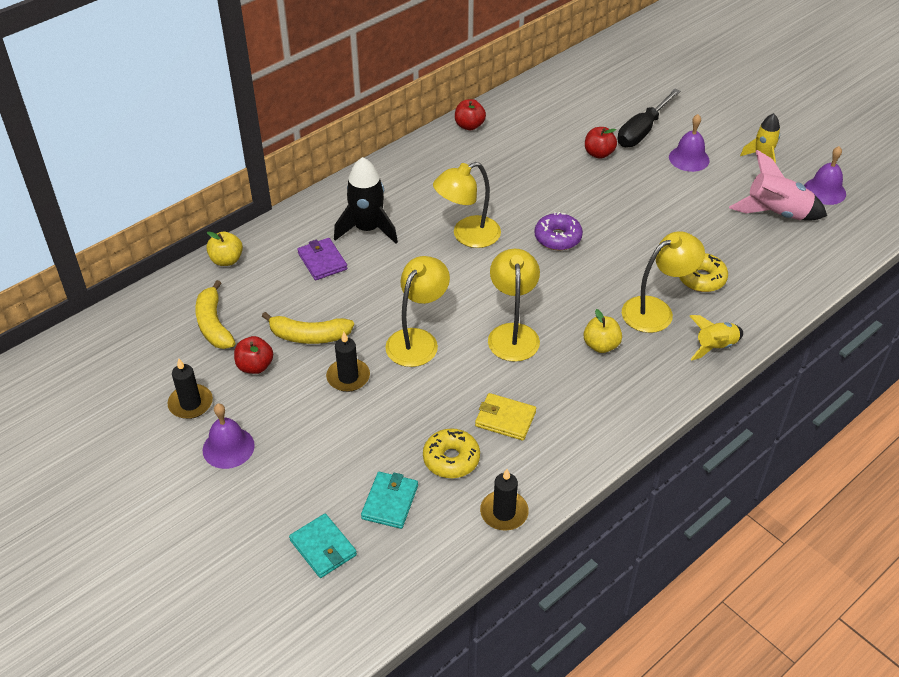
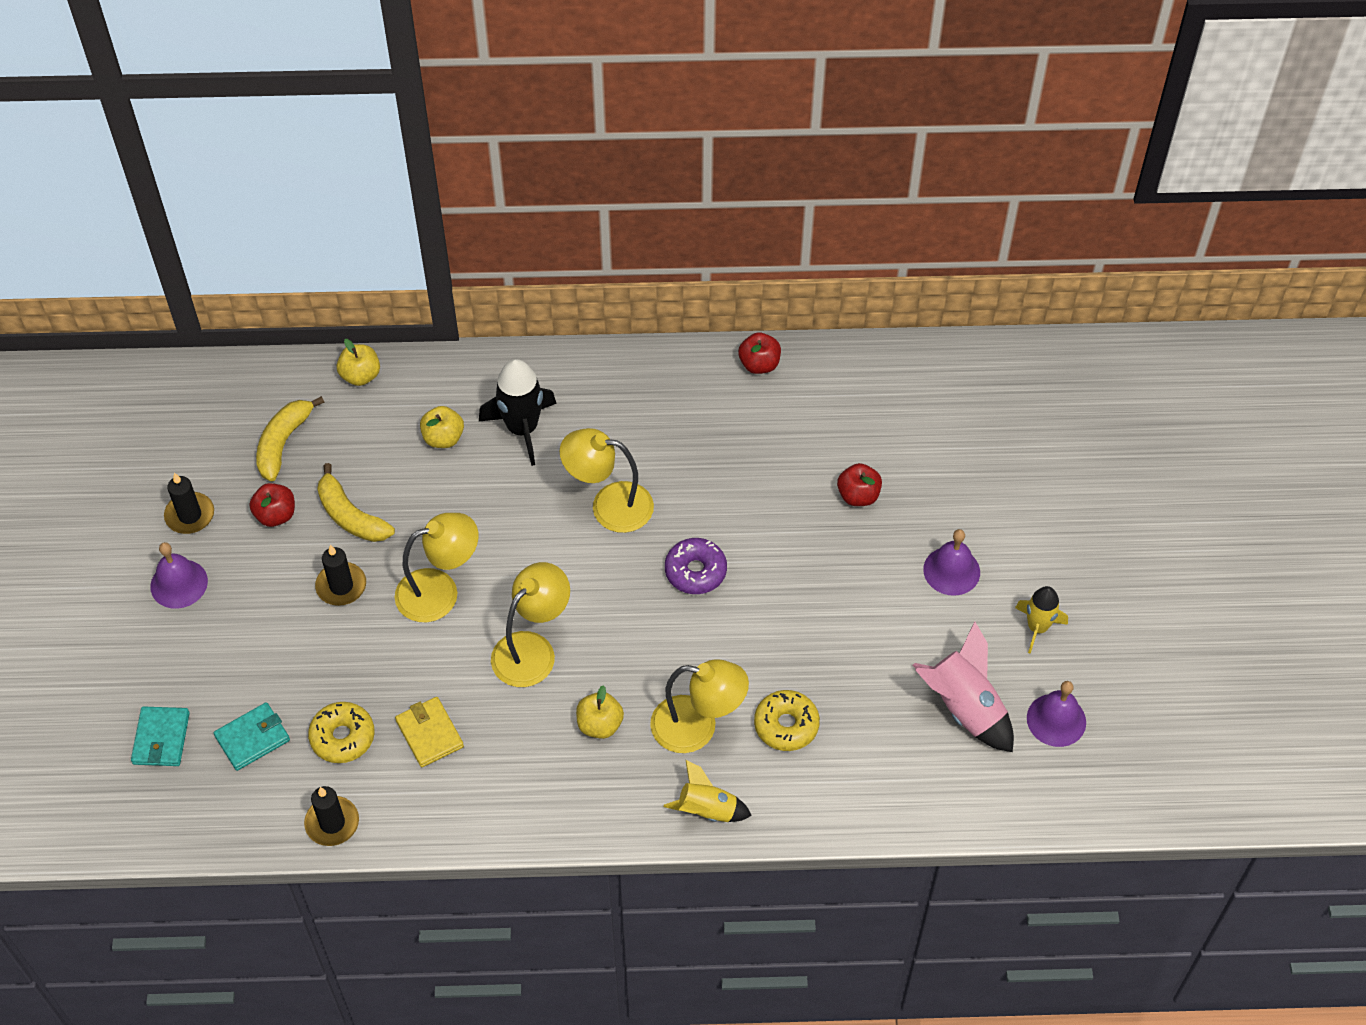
camera: 40 degrees right, 10 degrees up
(322, 261) = (443, 438): purple wallet -> yellow apple
(642, 131) = (941, 498): black screwdriver -> none

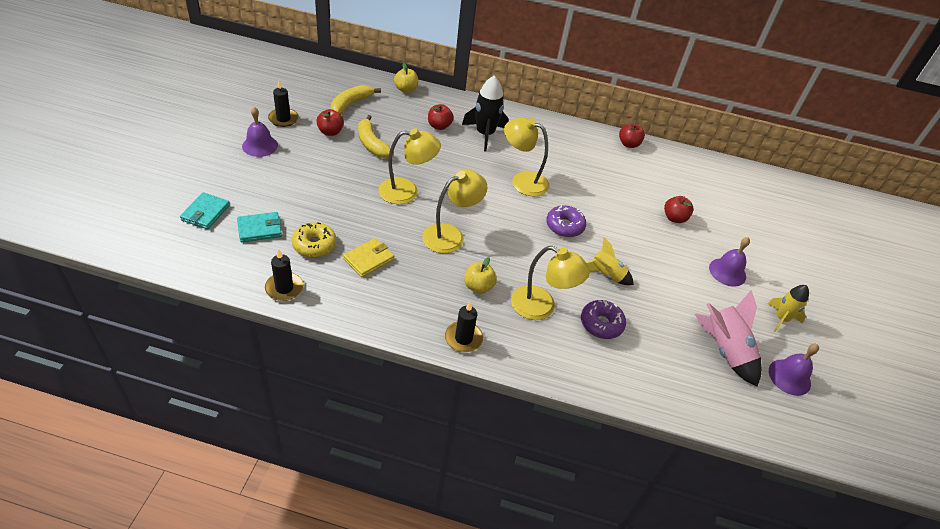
camera: 10 degrees right, 10 degrees down
(341, 586) = (351, 173): black candle -> black candle (463, 338)
(429, 734) = (368, 259): yellow wallet -> yellow wallet turned 60 degrees clockwise
(443, 438) = (439, 126): yellow apple -> red apple
(707, 810) = (534, 357): yellow rocket -> yellow rocket (606, 275)
(786, 725) = (601, 324): yellow donut -> purple donut

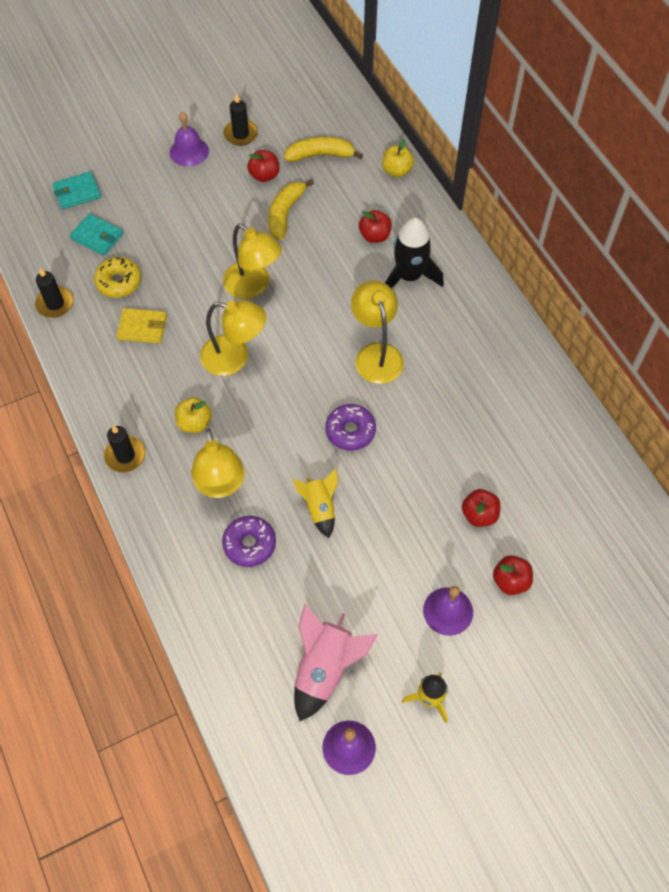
camera: 55 degrees right, 15 degrees up
(628, 144) = (558, 399): red apple -> red apple (510, 581)

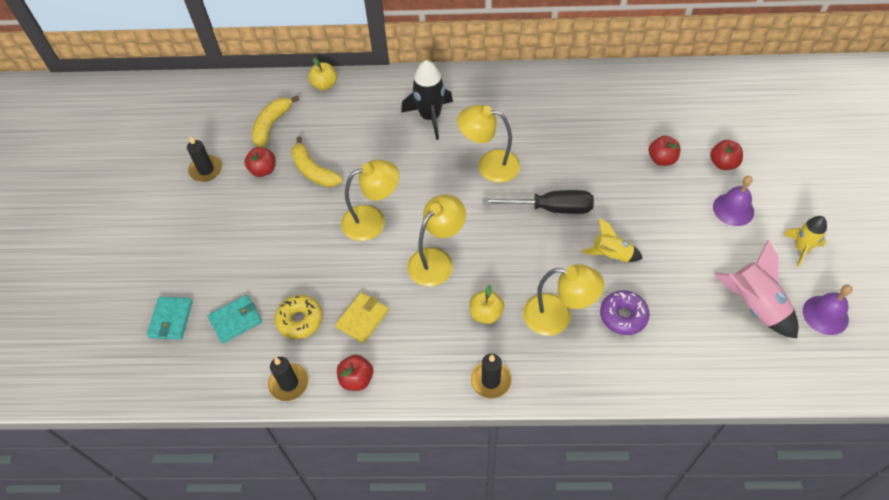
camera: 60 degrees left, 5 degrees down
(189, 151) = (194, 214): purple bell -> none
(350, 431) = (551, 208): purple donut -> black screwdriver
(374, 236) = (377, 122): red apple -> red apple (356, 379)

